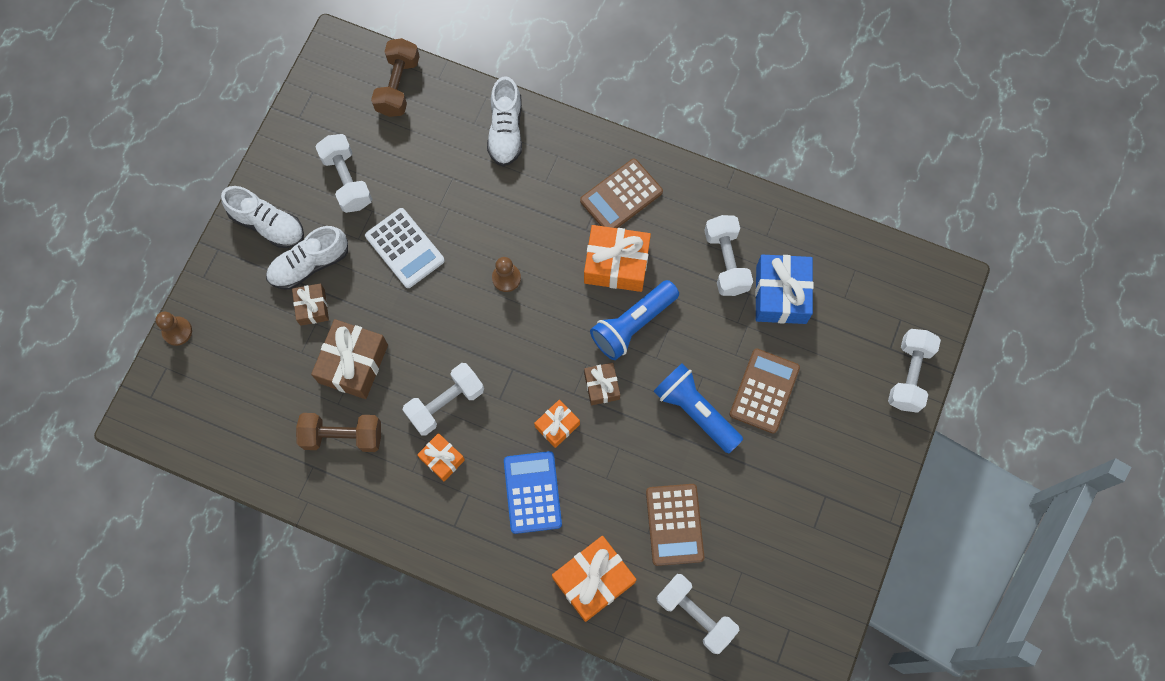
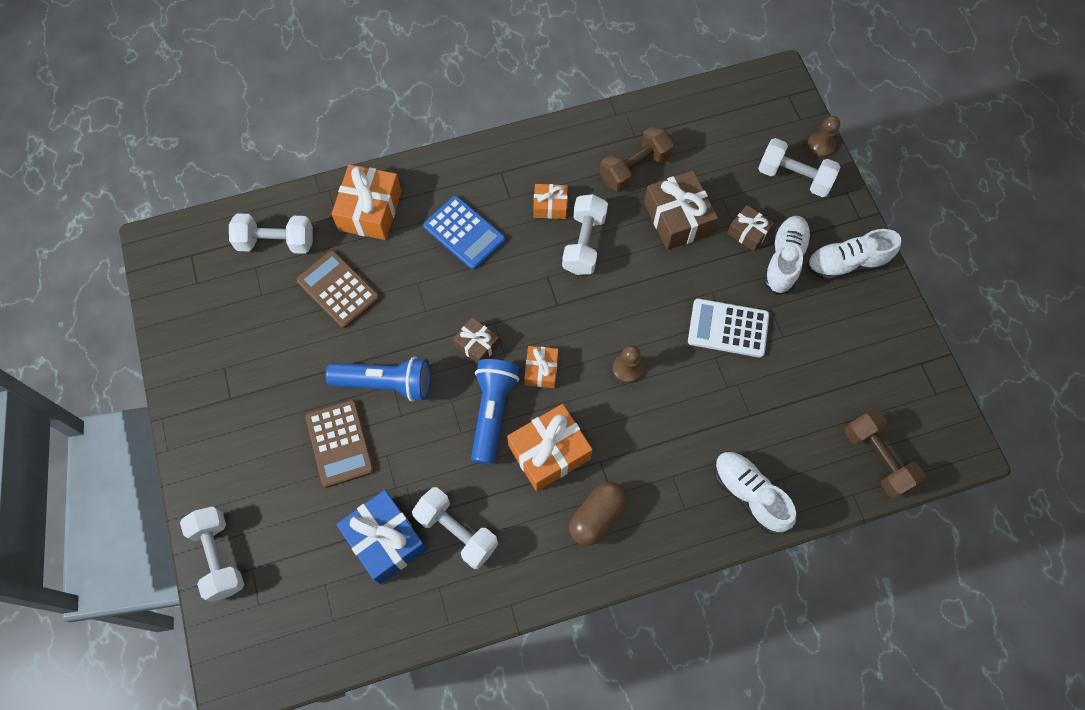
camera: 140 degrees right, 5 degrees down
(347, 180) = (828, 344): white dumbbell -> white dumbbell (794, 177)
(557, 425) = (486, 291): orange gift -> orange gift (541, 370)
(621, 196) = (597, 517): brown calculator -> brown capsule

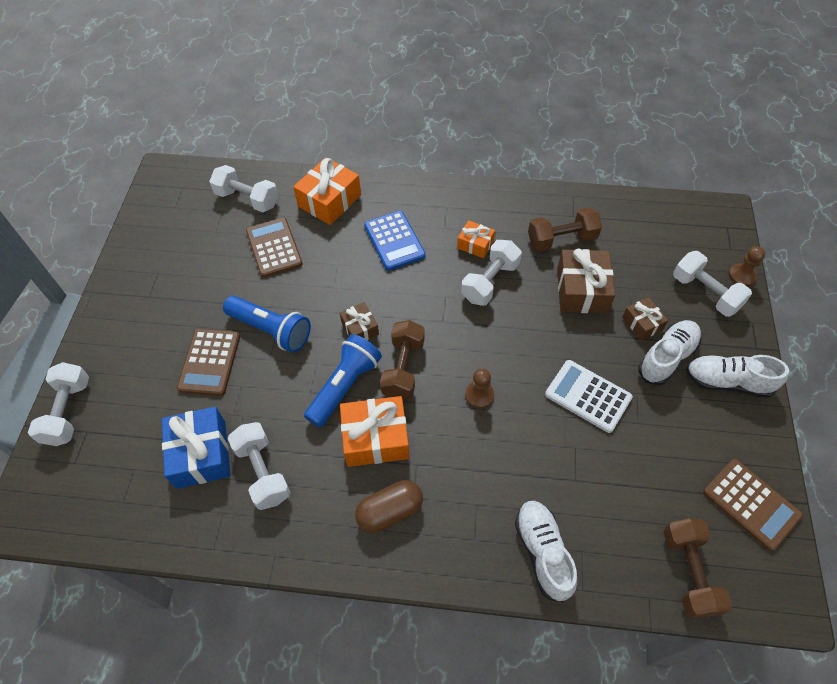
camera: 25 degrees right, 10 degrees down
(541, 370) = (403, 368): orange gift -> brown dumbbell
(906, 374) = (751, 504): none -> brown calculator

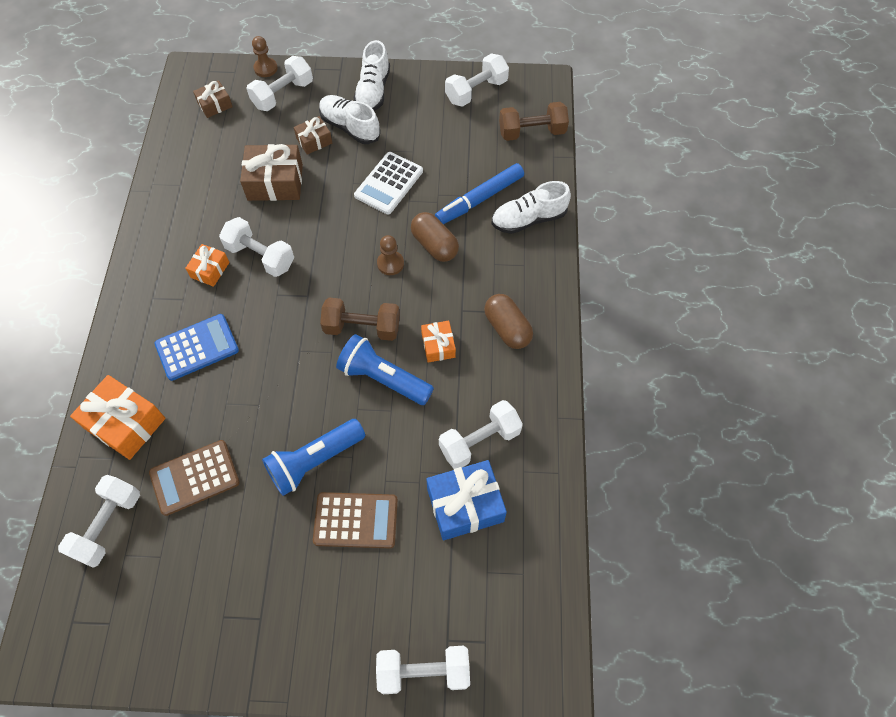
camera: 95 degrees left, 5 degrees up
(271, 330) = (314, 461): blue flashlight -> blue flashlight turned 150 degrees counterclockwise
(360, 328) = (314, 371): brown gift -> brown gift (215, 105)
(376, 438) = (438, 345): orange gift -> orange gift, size x0.57
(503, 441) = (434, 245): none -> brown capsule
(561, 240) = (211, 195): brown dumbbell -> none
(571, 495) = (479, 199): none -> blue marker
(751, 504) = (476, 91): brown calculator -> white dumbbell

